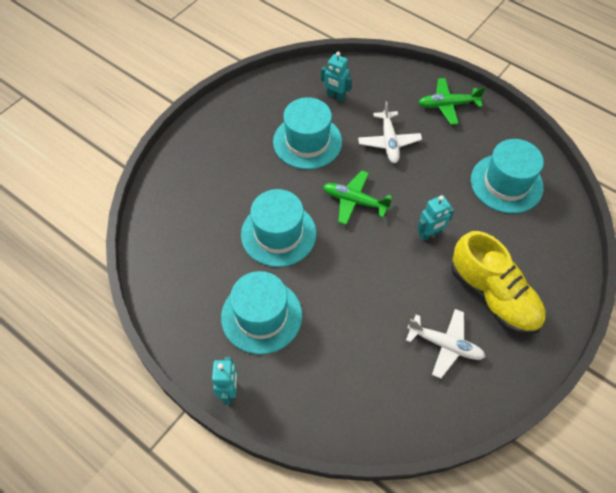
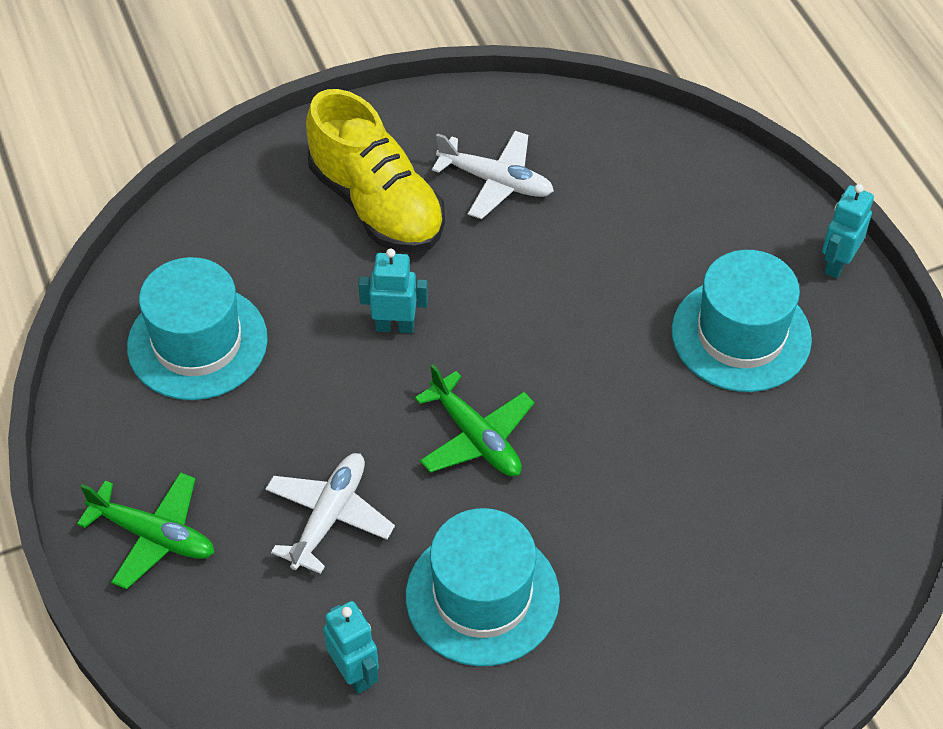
camera: 150 degrees left, 5 degrees down
(278, 234) = (643, 445): turquoise hat -> none
(445, 345) = (496, 182): white plane -> white plane turned 150 degrees clockwise
(493, 296) = (377, 205): yellow shoe -> yellow shoe turned 150 degrees clockwise

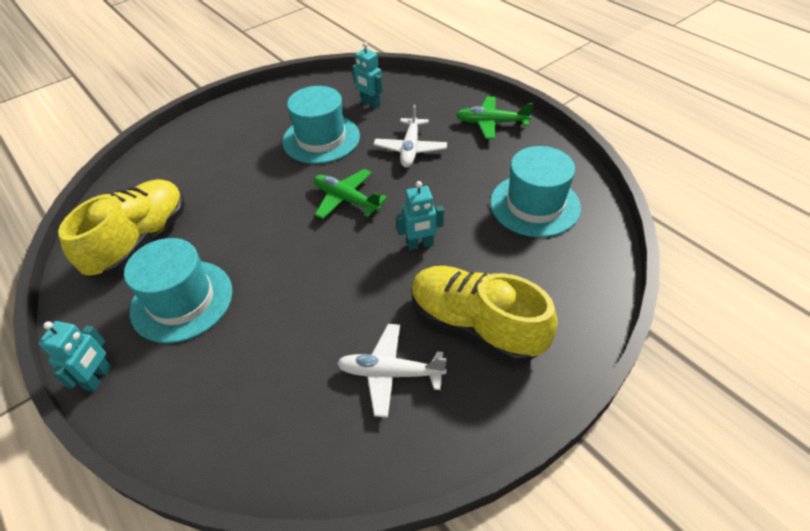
camera: 165 degrees right, 5 degrees down
(812, 452) = (141, 241): none -> yellow shoe

